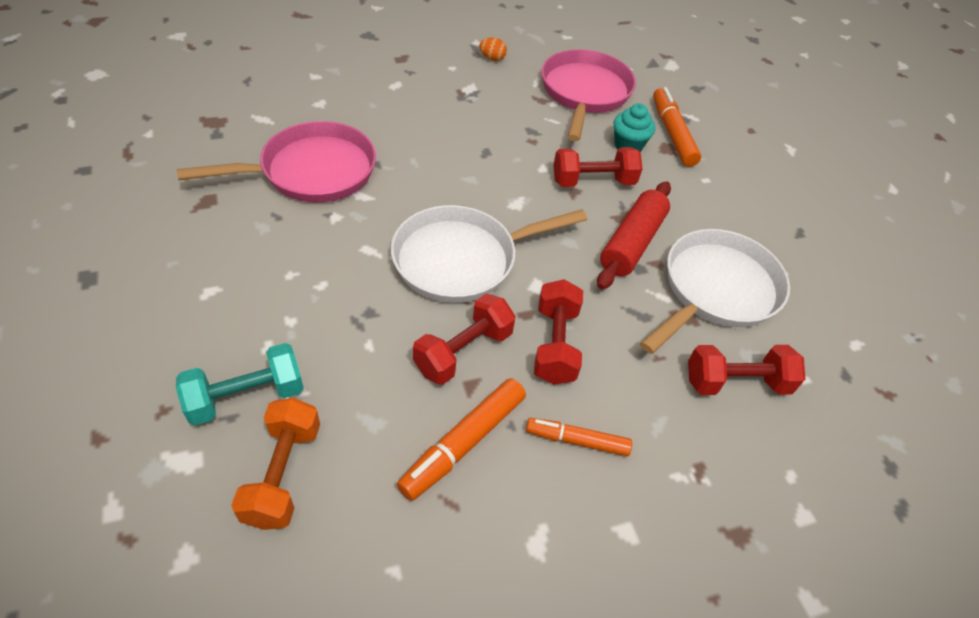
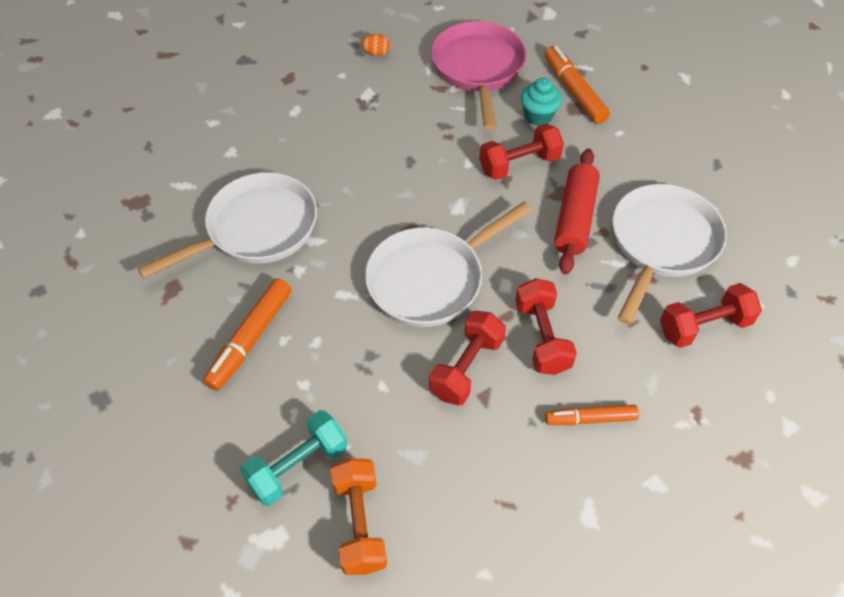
camera: 10 degrees left, 5 degrees up
(311, 171) = (255, 229): pink pan -> white pan
(463, 443) = (498, 450): orange marker -> orange marker (250, 339)

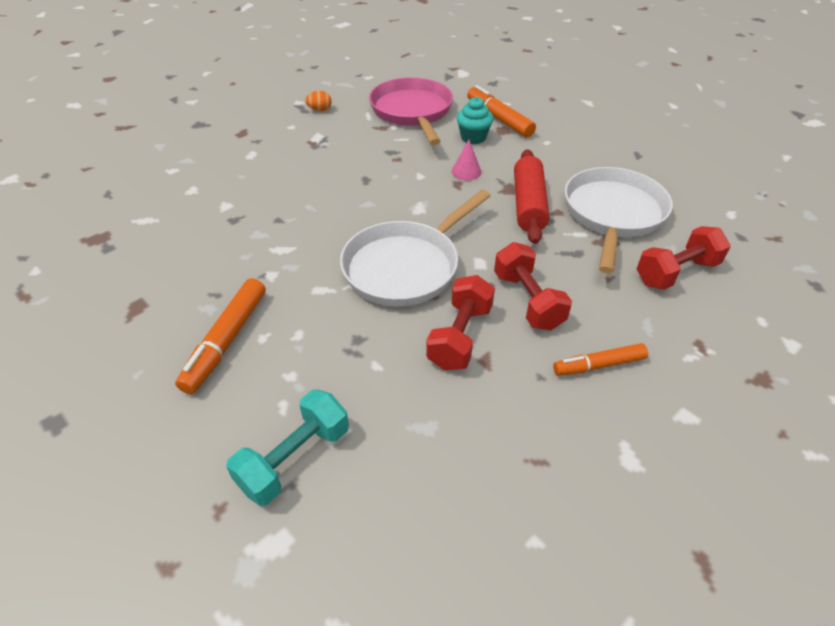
camera: 10 degrees left, 10 degrees down
(255, 229) = (222, 246): white pan -> none
(360, 523) = (377, 509): orange dumbbell -> none
(519, 164) = (466, 172): red dumbbell -> pink cone

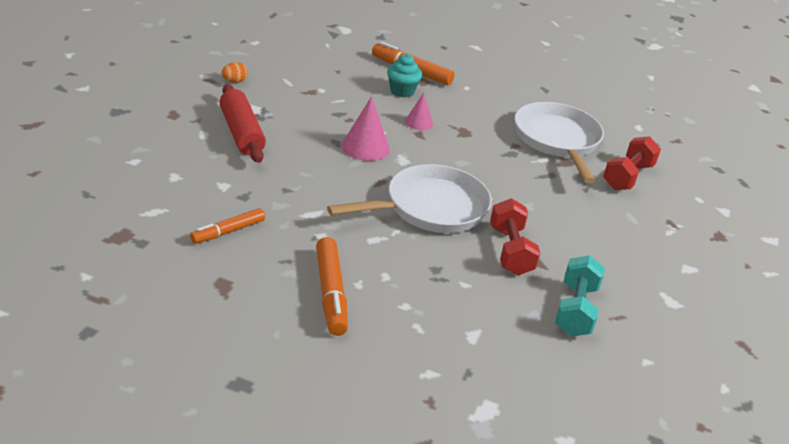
camera: 30 degrees left, 10 degrees down
(294, 458) = (456, 357): turquoise dumbbell -> turquoise dumbbell (575, 310)
(390, 189) = (365, 147): none -> pink cone
(406, 266) = (430, 208): white pan -> white pan turned 135 degrees counterclockwise
(412, 112) = (328, 73): pink pan -> none
(527, 301) = (540, 216): red dumbbell -> none
(528, 205) = (489, 143): red rolling pin -> red rolling pin (241, 133)
(598, 365) = (617, 249): orange marker -> orange marker (228, 231)

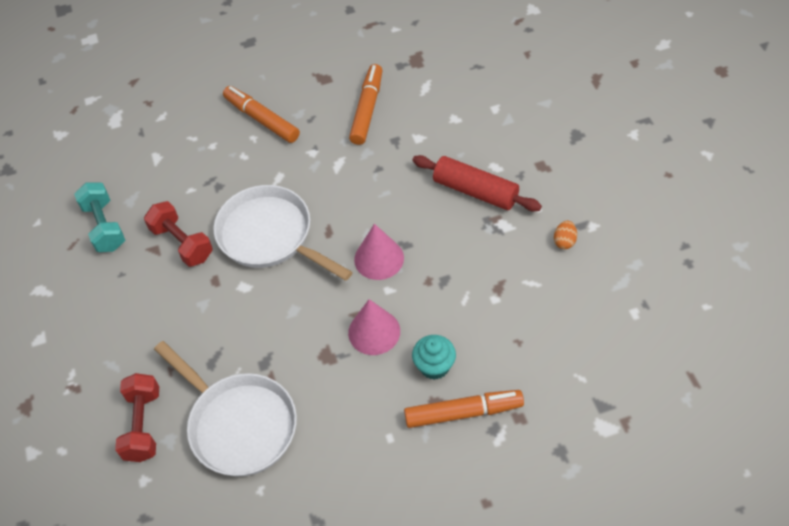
camera: 150 degrees right, 20 degrees up
(228, 231) = (367, 109): orange marker -> orange marker, size x1.52
(419, 122) = (374, 332): pink cone -> pink cone, size x1.60
(430, 208) = (270, 236): white pan -> white pan turned 105 degrees clockwise

